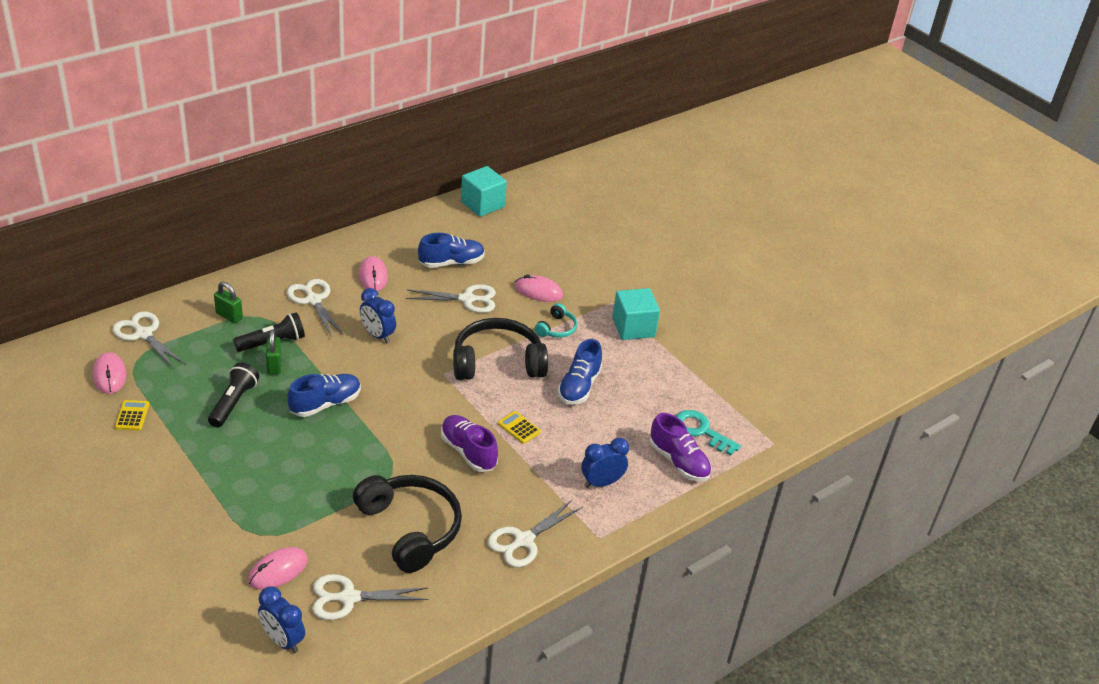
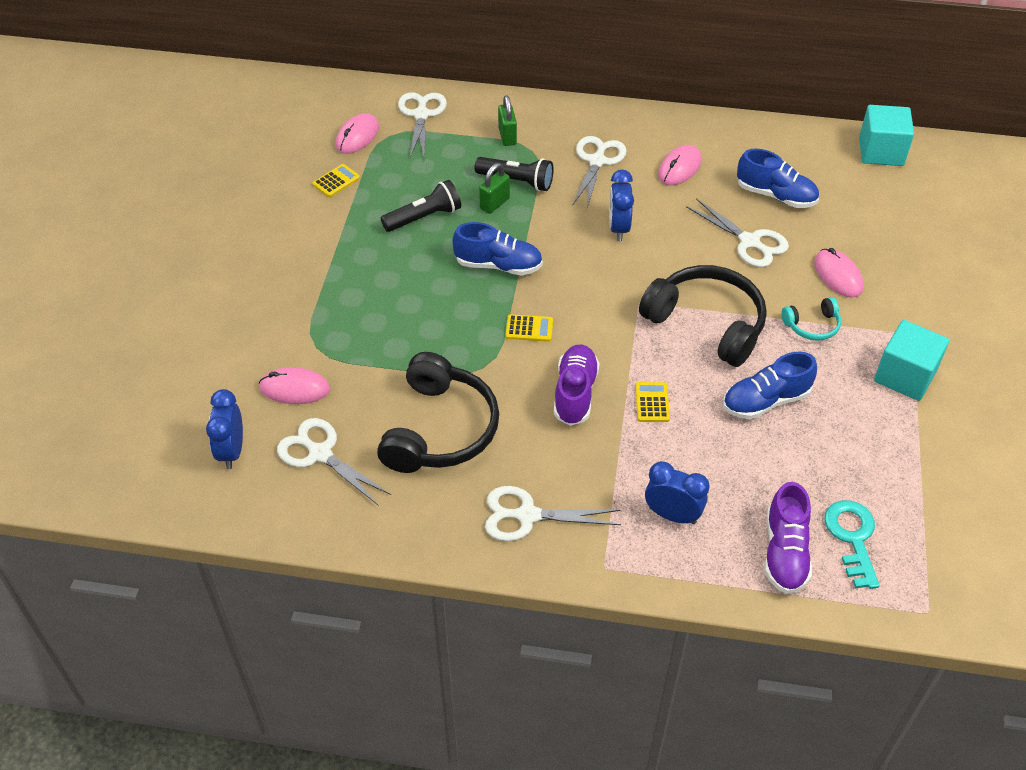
camera: 50 degrees right, 10 degrees up
(393, 431) = (529, 328): none -> yellow calculator

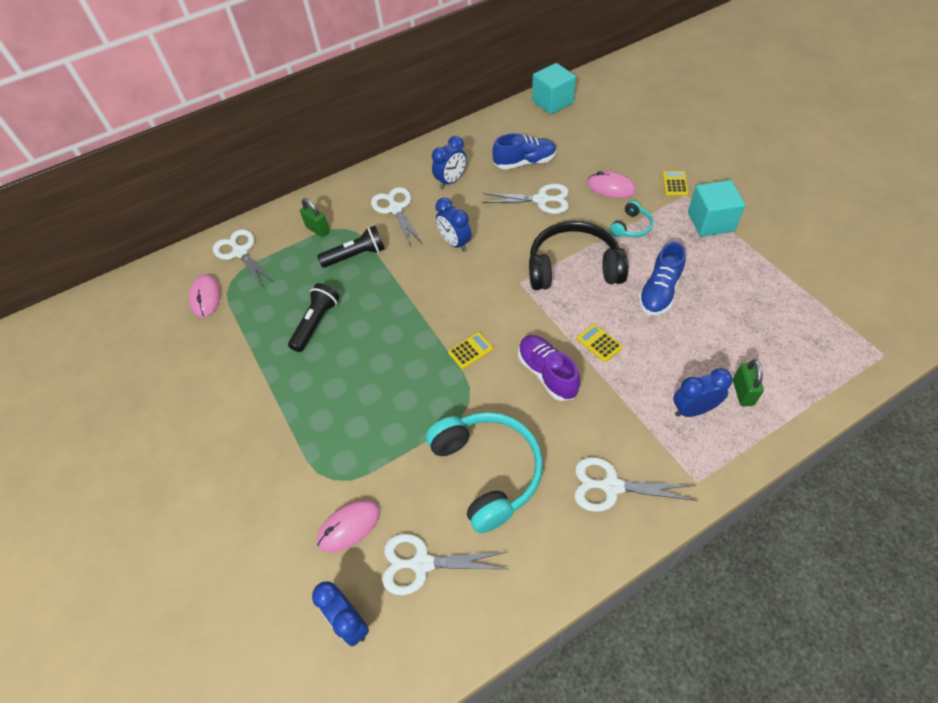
camera: 35 degrees left, 5 degrees up
(336, 181) = (222, 340): yellow calculator -> yellow calculator (675, 184)
(440, 429) = (488, 471): black headphones -> turquoise headphones
(494, 203) = (356, 280): green padlock -> green padlock (742, 392)
(498, 265) = (403, 321): blue shoe -> none
(528, 515) = (612, 486): white scissors -> white scissors turned 45 degrees clockwise
(679, 168) = (451, 181): pink mouse -> blue clock
(784, 552) = (777, 381): purple shoe -> none
(852, 538) = (798, 341): turquoise key -> none

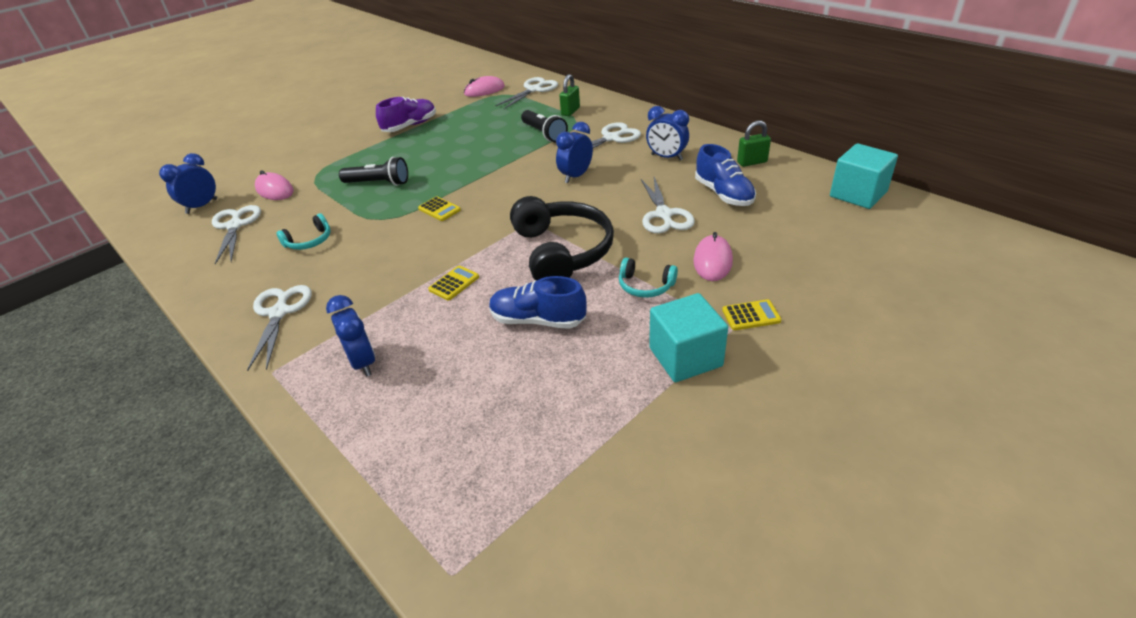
camera: 75 degrees right, 15 degrees down
(316, 323) = (464, 135): black flashlight -> black flashlight (378, 183)
(488, 471) = (309, 241): turquoise headphones -> turquoise headphones, size x0.47
(547, 373) = (413, 256): purple shoe -> purple shoe (410, 126)
(742, 392) = (384, 404): green padlock -> green padlock (752, 162)

